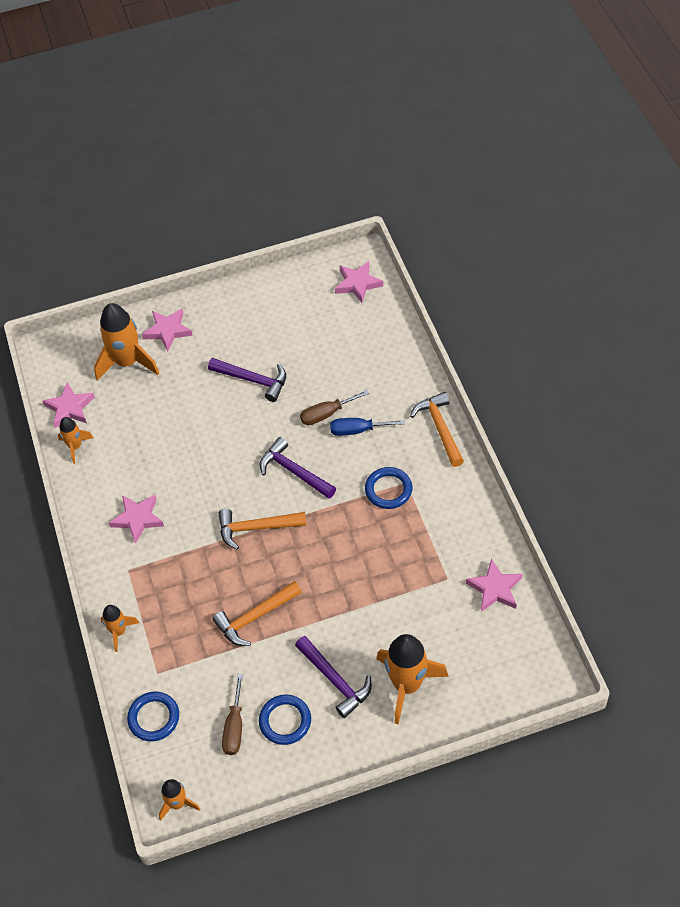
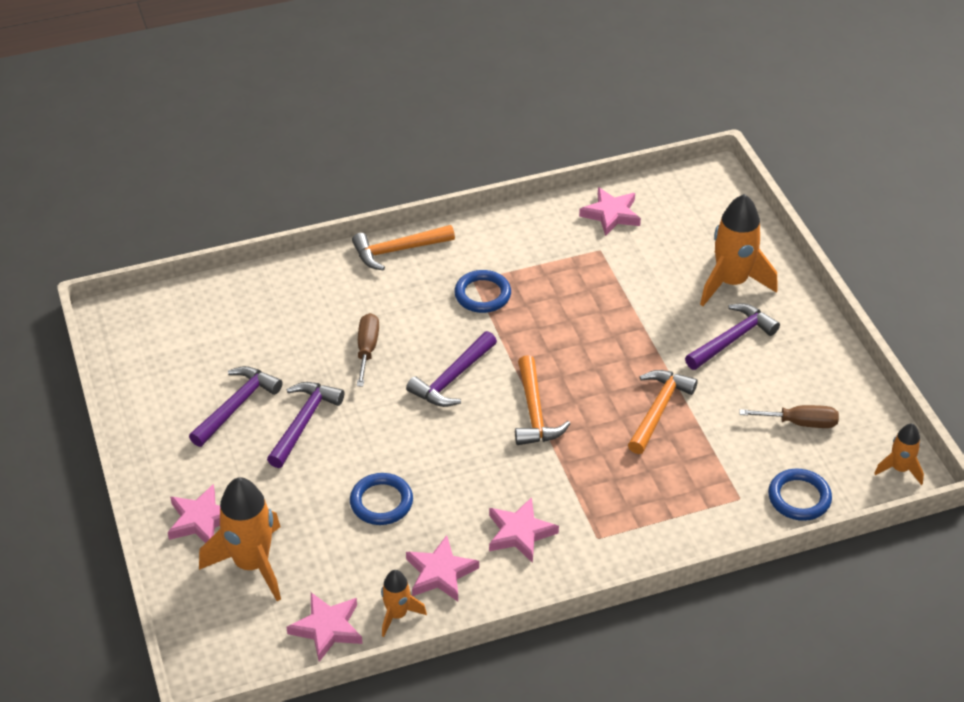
camera: 95 degrees left, 10 degrees down
(119, 632) = (687, 540): orange rocket -> none
(255, 617) = (658, 409): orange hammer -> orange hammer turned 120 degrees counterclockwise
(271, 339) = (237, 405): none -> purple hammer
(285, 721) = (786, 380): blue ring -> blue ring (381, 502)
(326, 414) = (367, 349): brown screwdriver -> brown screwdriver turned 150 degrees counterclockwise
(357, 430) = (394, 321): blue screwdriver -> none
(358, 284) = (157, 321): pink star -> pink star (440, 573)

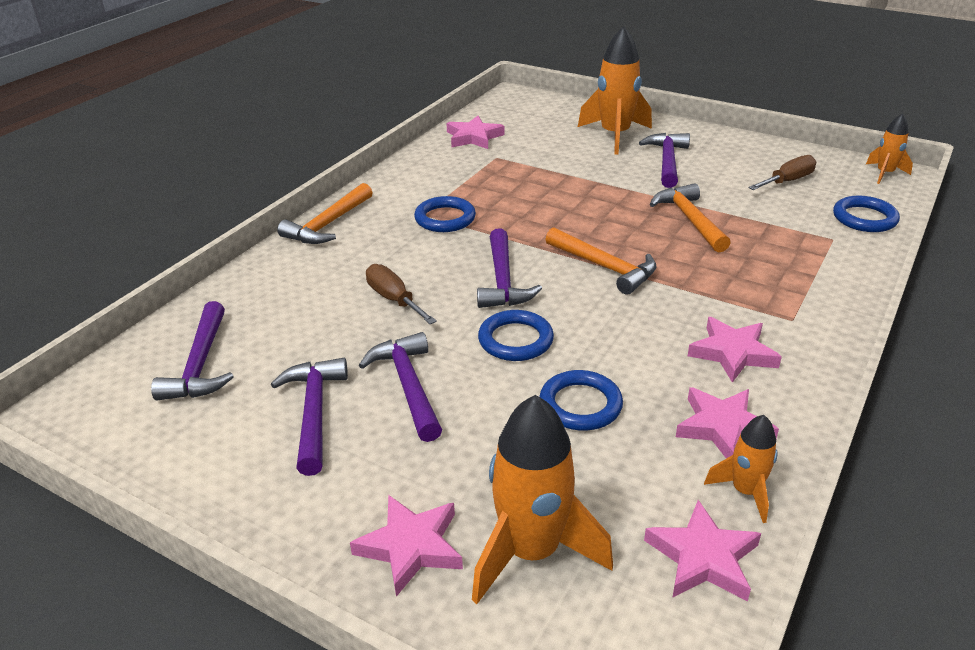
camera: 40 degrees left, 10 degrees down
(210, 329) = (200, 365): none -> purple hammer
(402, 431) = (515, 340): none -> blue ring

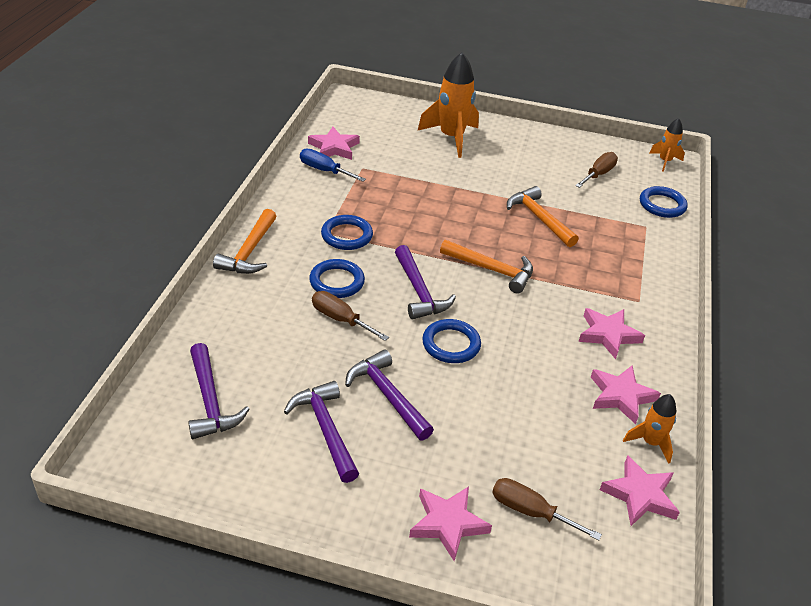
camera: 20 degrees left, 5 degrees up
(452, 157) = (324, 170): none -> blue screwdriver
(531, 552) = (530, 512): orange rocket -> brown screwdriver
(580, 405) = (519, 393): blue ring -> blue ring (337, 282)
(667, 161) = (502, 161): purple hammer -> none

